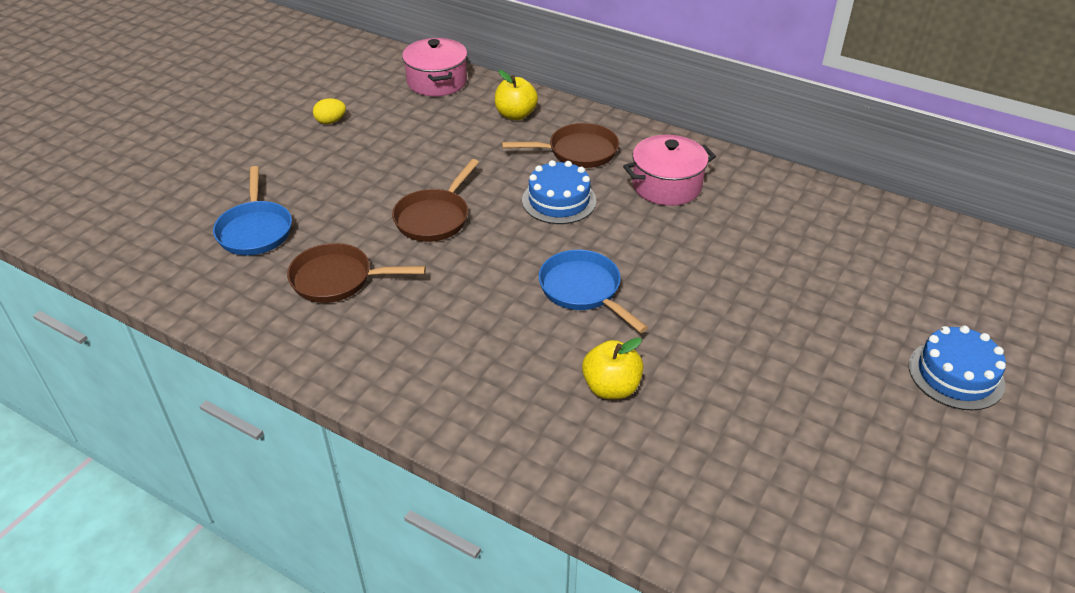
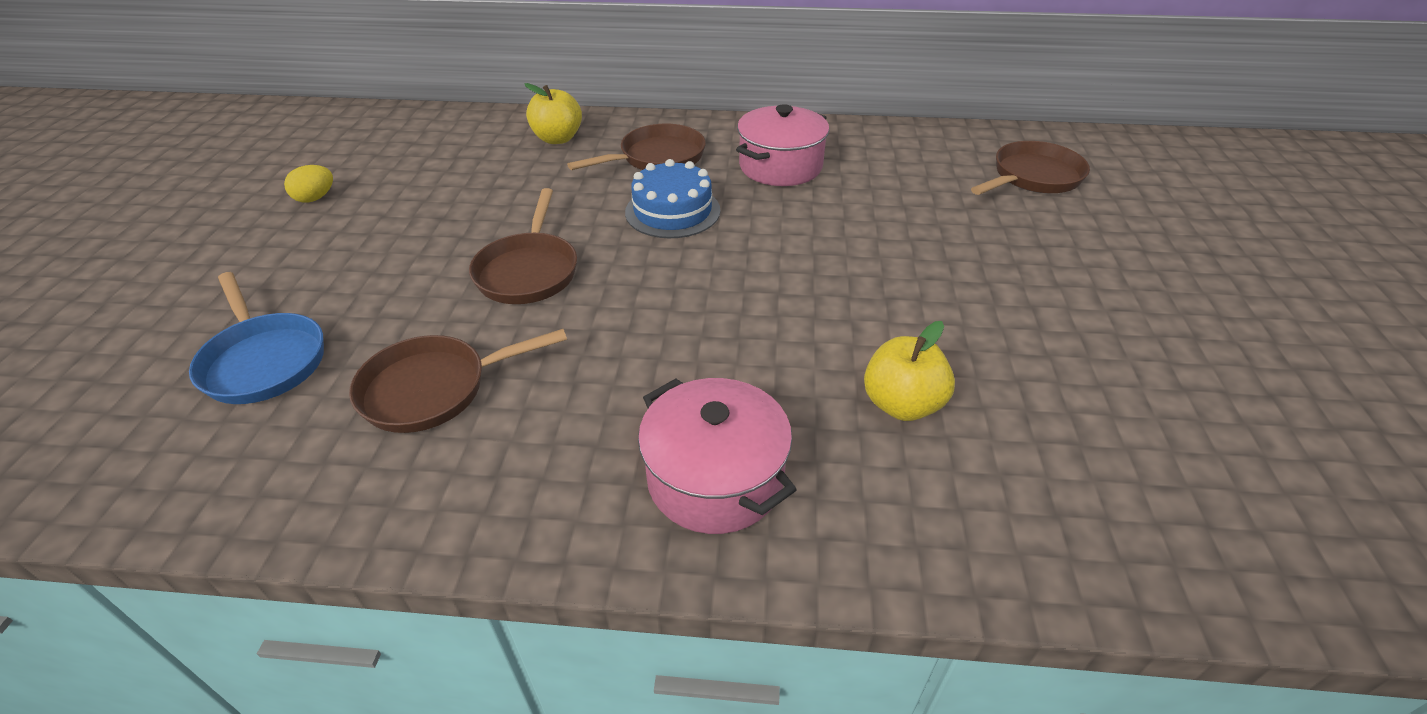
camera: 25 degrees left, 0 degrees up
(437, 82) = (437, 127): pink pot -> pink pot (715, 478)
(583, 290) = (777, 299): blue pan -> none
(869, 255) = (1032, 177): none -> brown pan
(955, 375) = (1218, 264): blue cake -> none

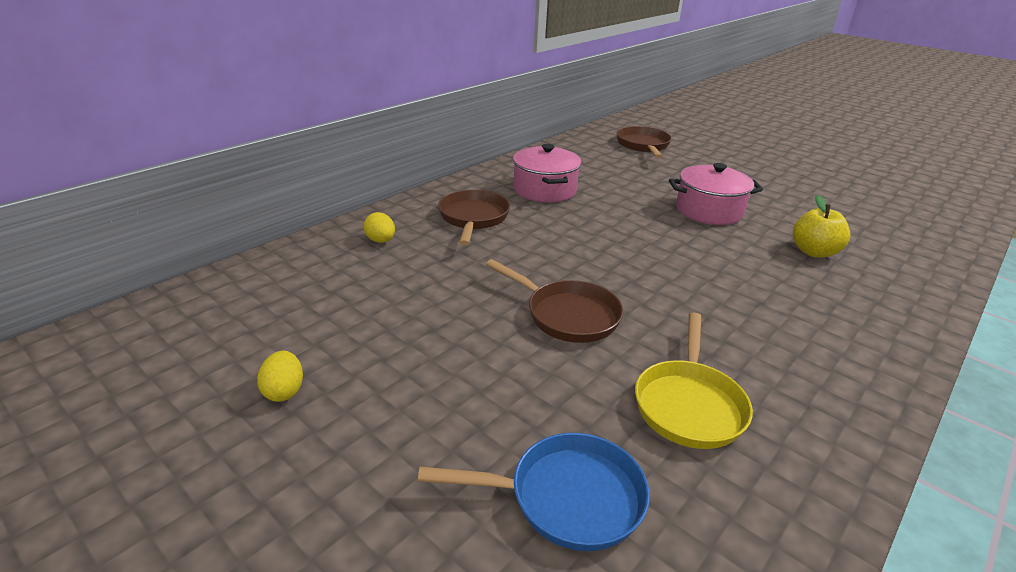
camera: 55 degrees left, 10 degrees down
(434, 389) = (689, 404): brown pan -> yellow pan
(558, 139) = (381, 241): yellow apple -> yellow egg
(672, 211) = (553, 238): blue cake -> none
(715, 478) = (849, 325): pink pot -> pink pot (709, 211)

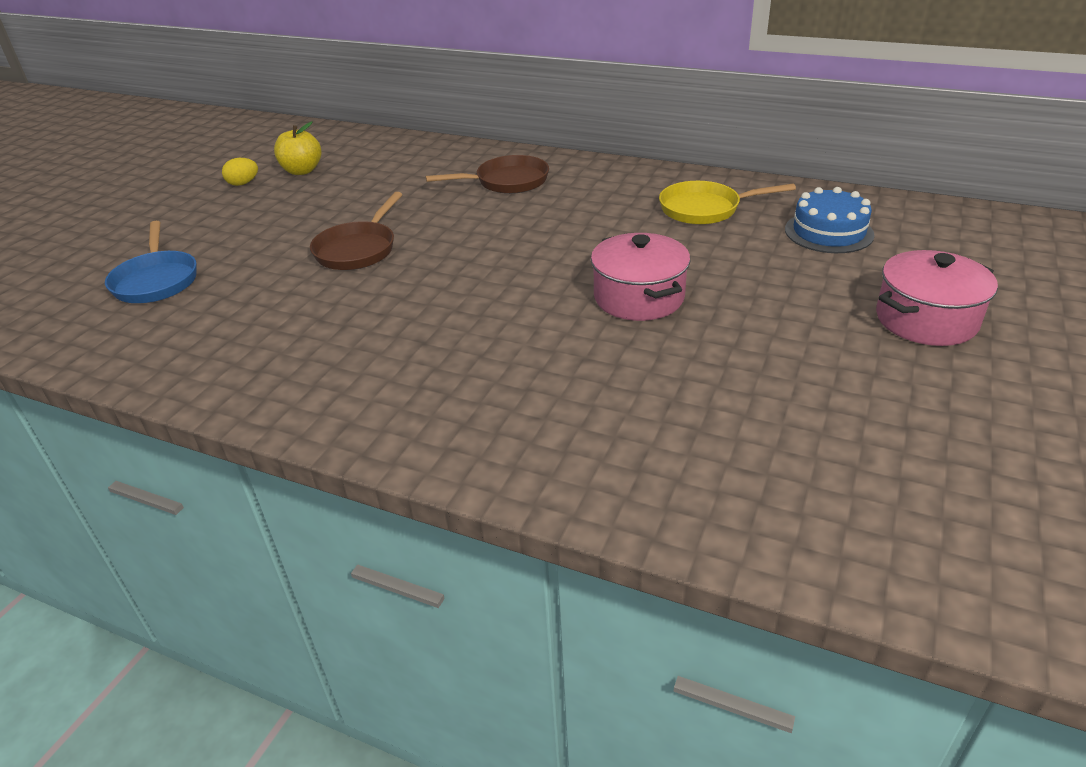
camera: 75 degrees right, 5 degrees up
(381, 241) = (439, 160): yellow egg -> none
(544, 190) = (604, 199): pink pot -> pink pot (926, 320)
(643, 146) = (828, 232): brown pan -> blue cake
(689, 404) = (250, 314): yellow pan -> yellow pan (705, 209)
(814, 252) = (573, 378): yellow apple -> yellow apple (302, 171)

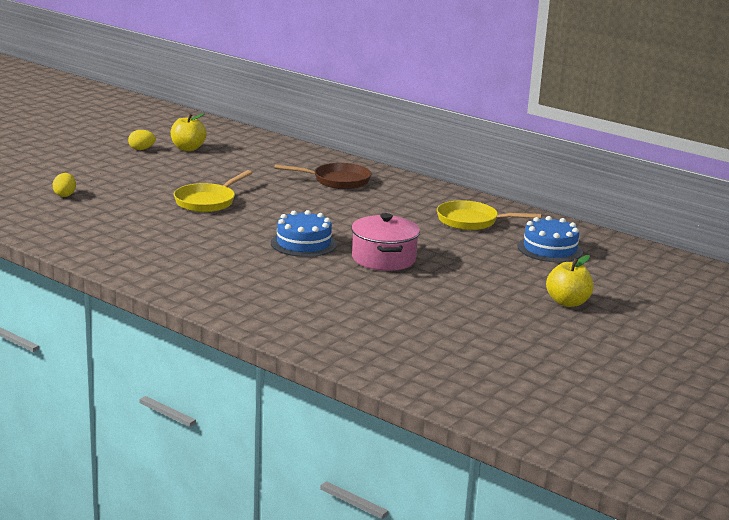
camera: 10 degrees right, 15 degrees down
(156, 280) = (65, 195): blue pan -> yellow egg
(358, 249) = (208, 201): brown pan -> yellow pan
(518, 294) = (303, 243): none -> blue cake
(926, 320) = (567, 302): pink pot -> yellow apple

